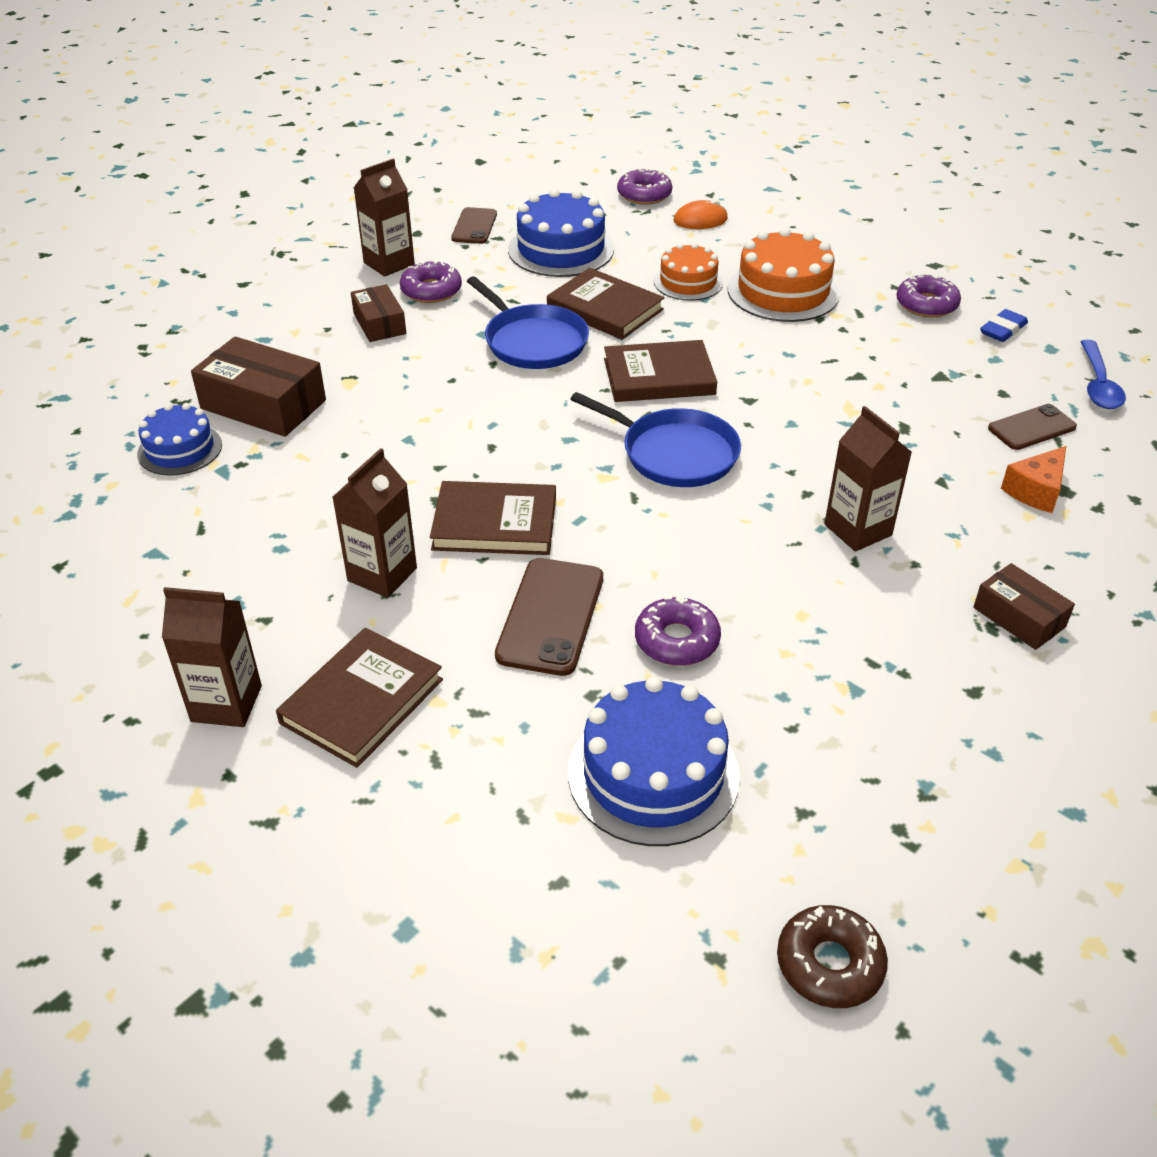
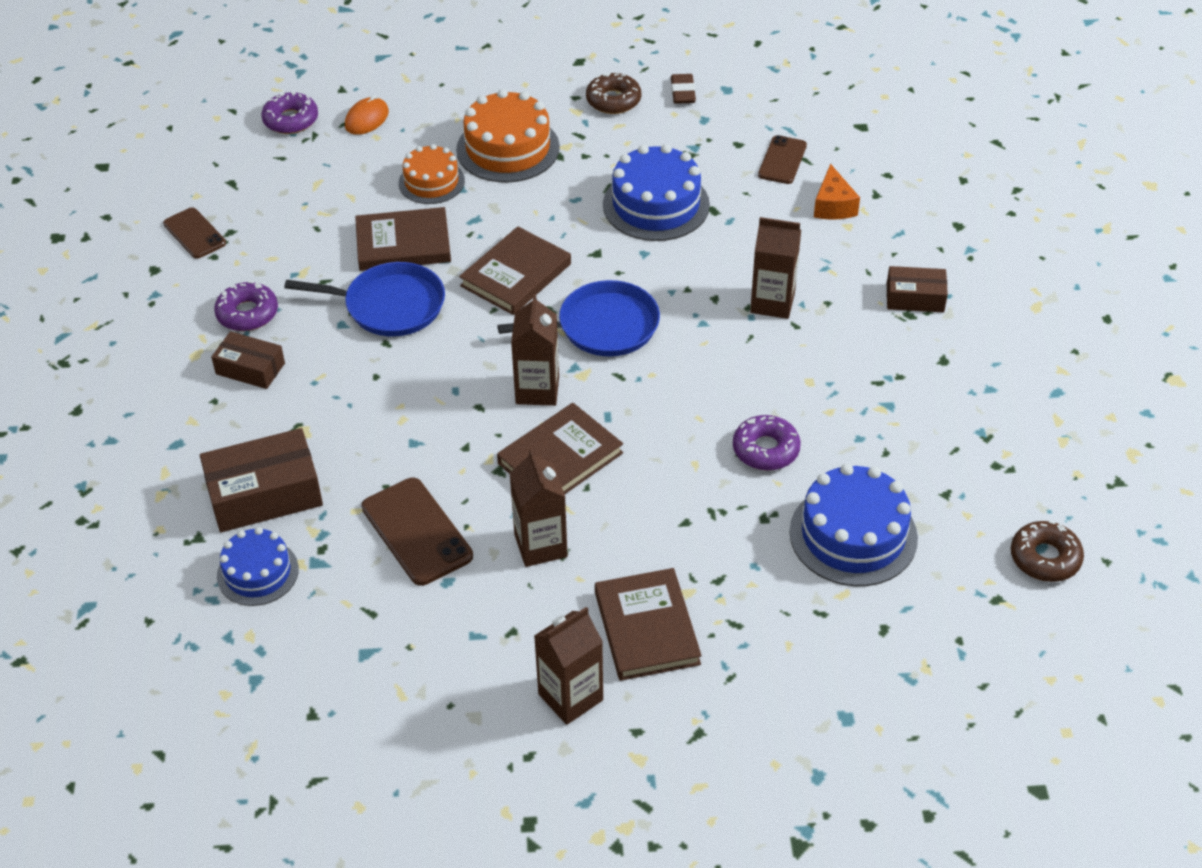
camera: 45 degrees left, 5 degrees up
(389, 263) = (175, 312): brown carton -> brown carton (537, 390)
(550, 616) = (678, 491): brown phone -> brown phone (416, 532)
(561, 249) = (296, 212): blue cake -> blue cake (656, 205)
(926, 304) = (613, 100): purple donut -> brown donut
(1003, 330) = (683, 92): blue eraser -> brown eraser
(1098, 384) = (782, 101): blue spoon -> none

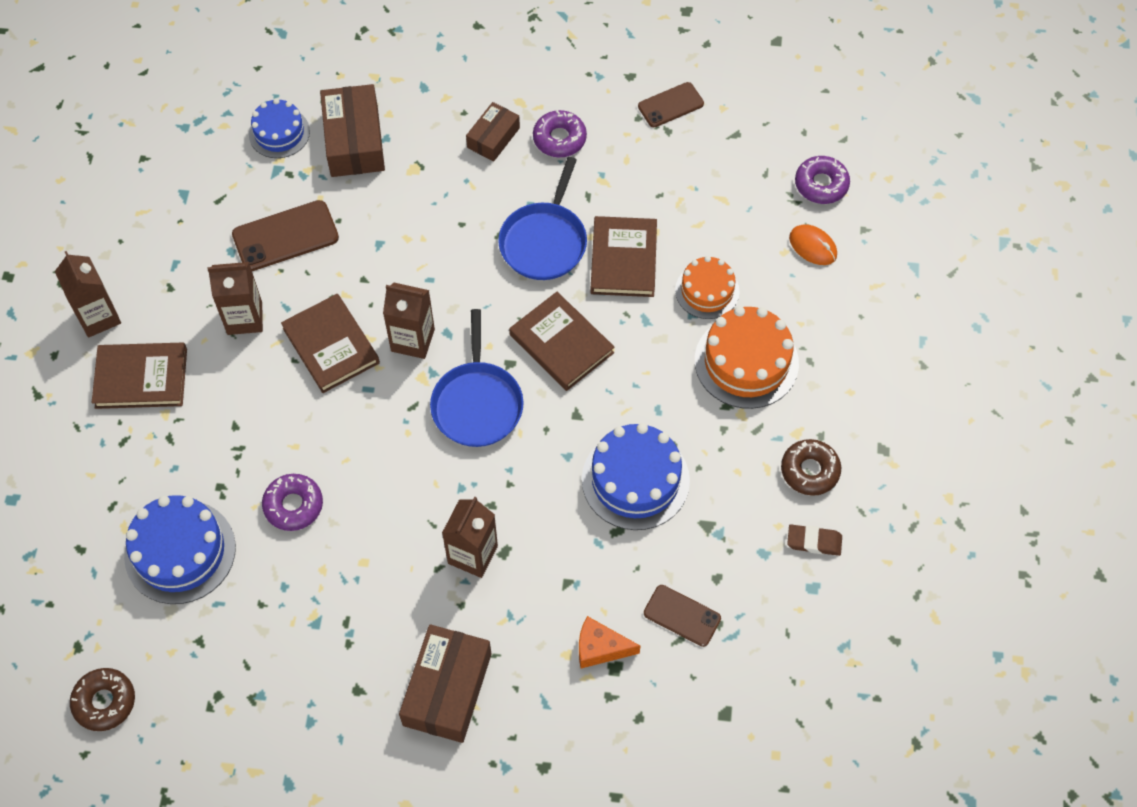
camera: 100 degrees right, 15 degrees up
(915, 298) = (447, 689): brown box -> brown box, size x1.67

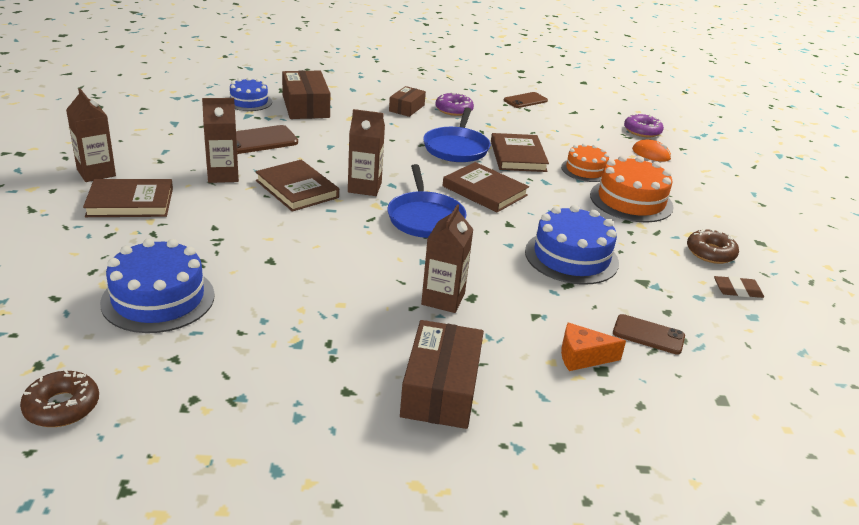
camera: 10 degrees left, 30 degrees down
(293, 505) = (270, 271): purple donut -> none

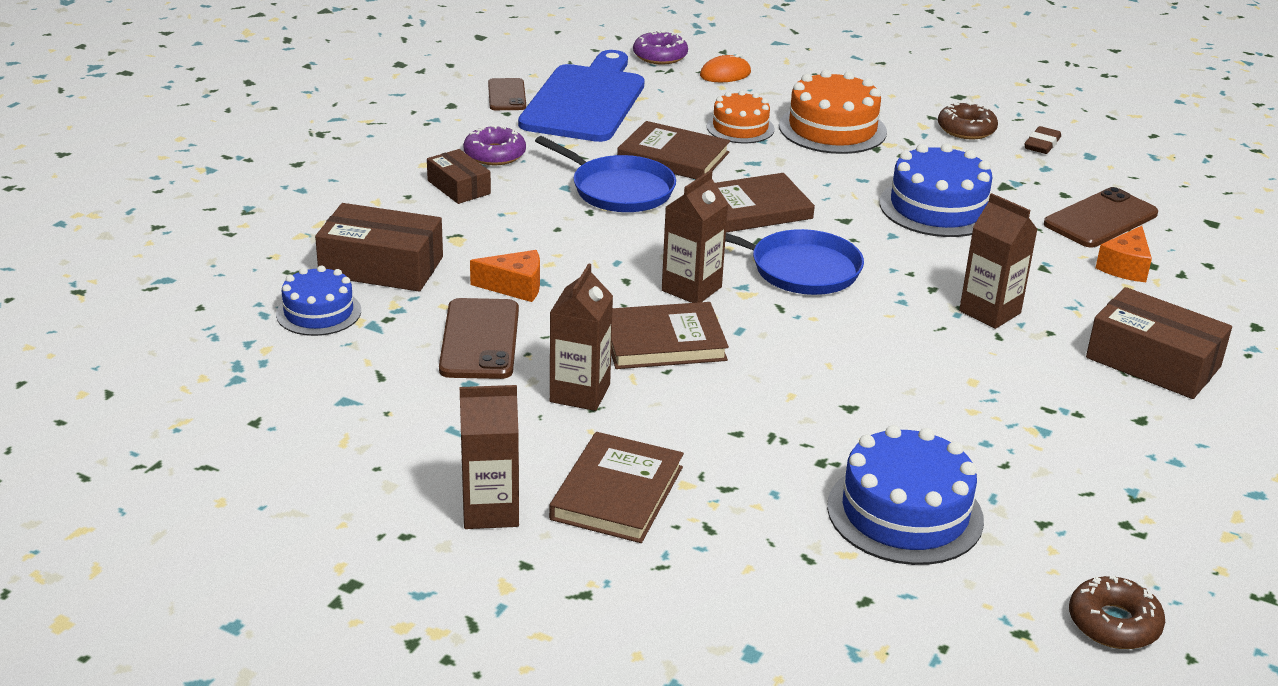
camera: 60 degrees left, 0 degrees up
(317, 140) = (515, 287): none -> orange cheese
(551, 121) = (586, 101): none -> blue cutting board
(648, 335) = (1100, 219): brown phone -> brown phone, size x1.54

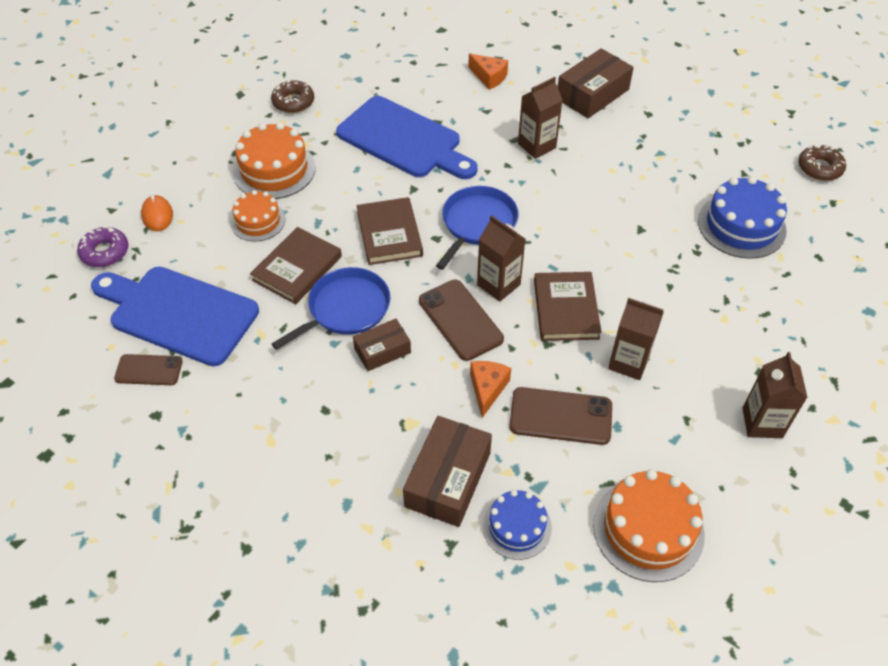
camera: 80 degrees left, 20 degrees up
(313, 405) = (648, 529): none -> orange cake
(459, 187) = (320, 417): brown box -> brown box (382, 350)
(494, 154) = (265, 387): purple donut -> none
(617, 493) = (736, 354): brown book -> none
(937, 207) = (403, 140): blue cake -> blue cutting board
(1042, 144) = (325, 72): brown eraser -> none
(1100, 219) = (430, 72): brown phone -> brown phone (460, 320)

